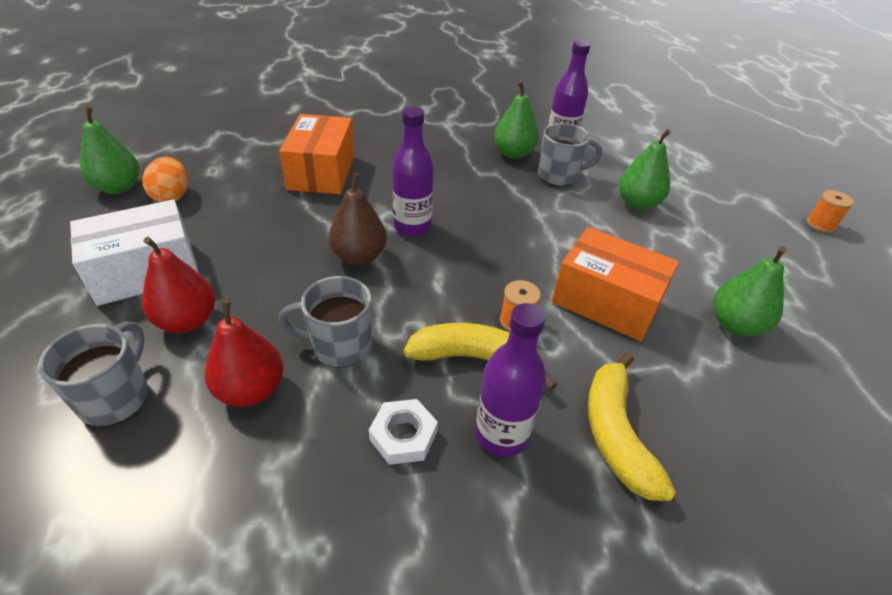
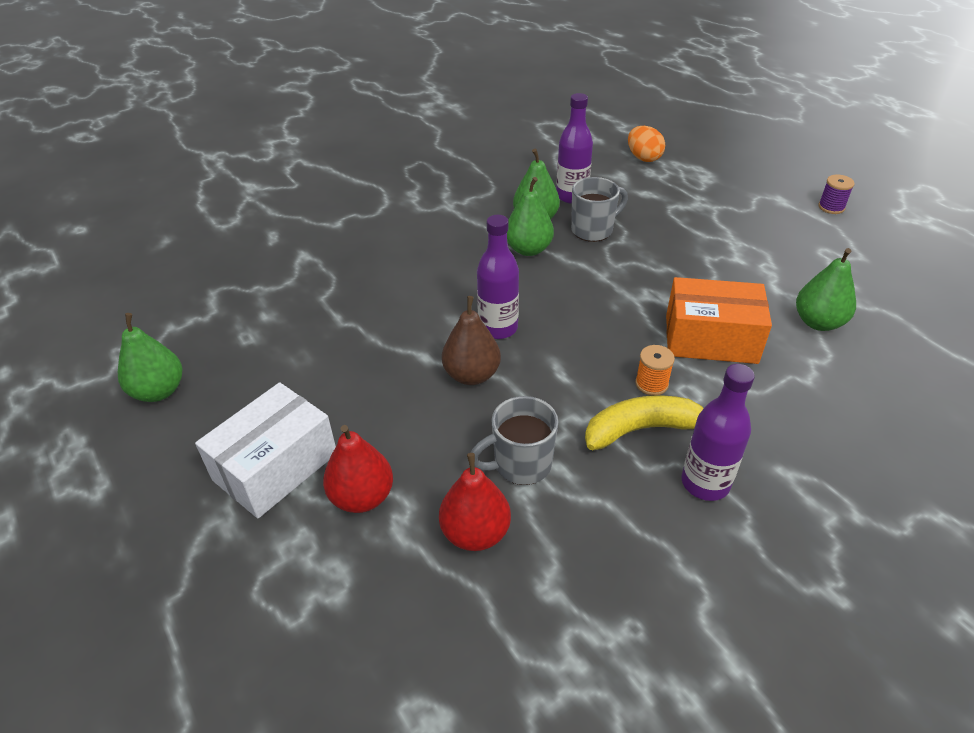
camera: 20 degrees left, 0 degrees up
(116, 397) = (359, 590): grey mug -> none
(172, 196) = (228, 380): orange egg -> orange egg (643, 158)
(322, 172) = (364, 300): orange box -> none
(403, 436) = (631, 516): white nut -> none
(616, 433) = (786, 447): yellow banana -> none
(637, 203) = (677, 236): green pear -> green pear (528, 249)
(820, 224) = (831, 207): orange spool -> purple spool

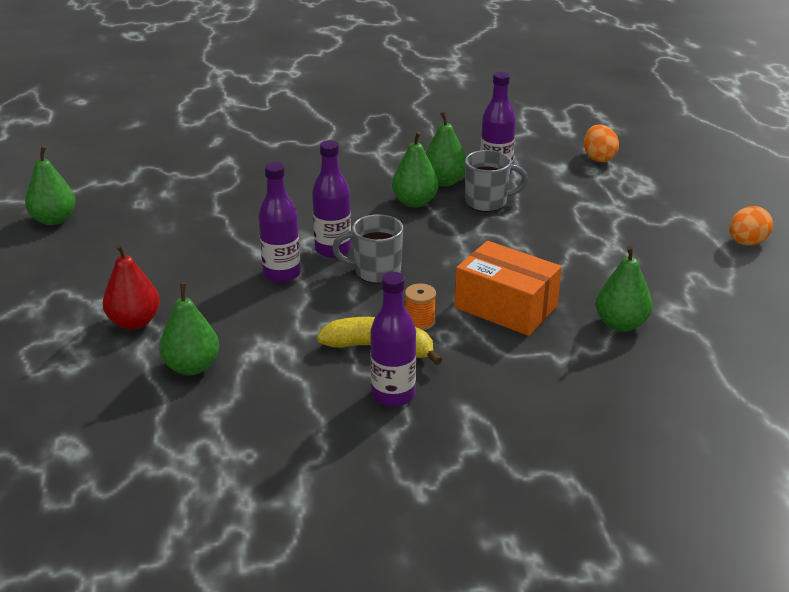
camera: 25 degrees right, 10 degrees down
(275, 467) = (93, 286): white box -> none
(472, 375) = (282, 274): brown pear -> purple bottle
(475, 533) = (192, 367): red pear -> green pear
(520, 464) = (263, 339): grey mug -> grey mug (375, 272)
(831, 207) = (746, 243): purple spool -> orange egg

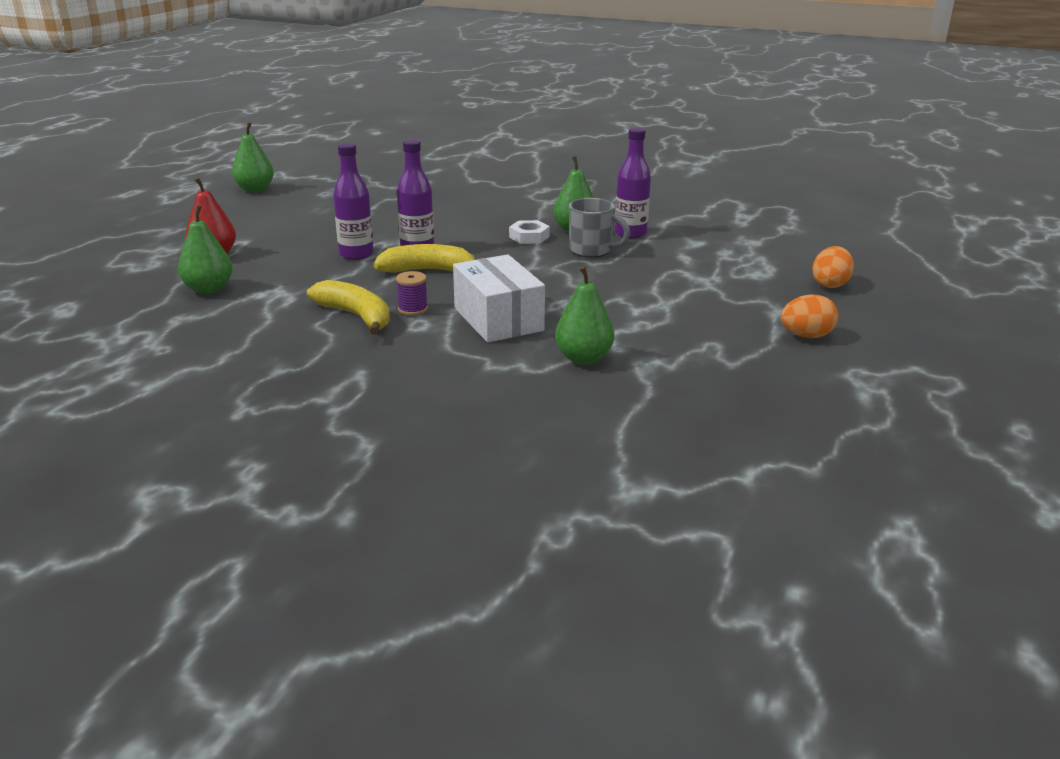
camera: 30 degrees right, 5 degrees down
(375, 272) = (428, 270): grey mug -> yellow banana
(393, 395) = (318, 347): purple bottle -> none
(414, 202) = (529, 237): green pear -> white nut
(420, 321) = (413, 309): orange spool -> purple spool
(506, 307) = (498, 319): orange box -> white box
(599, 158) = (744, 244): orange egg -> orange egg (830, 284)

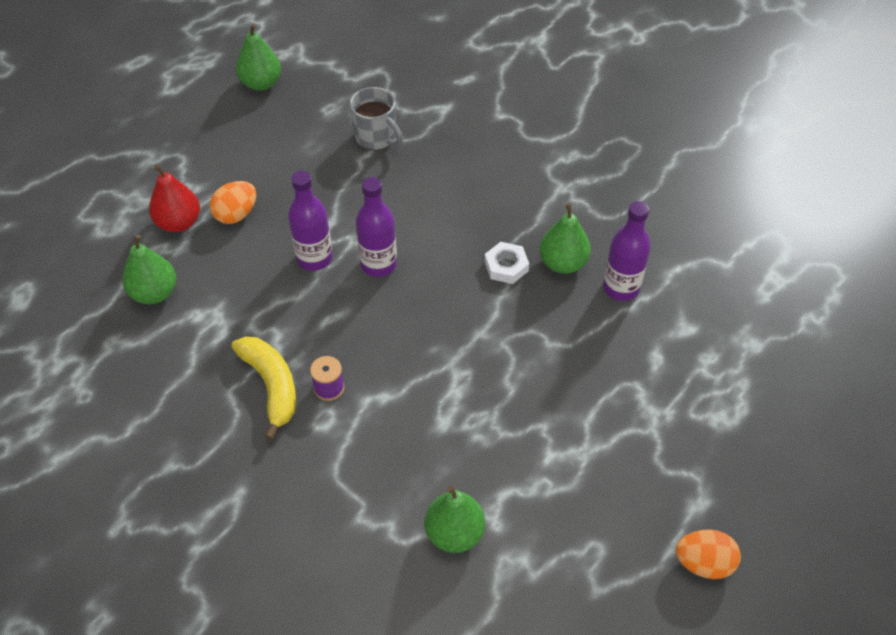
camera: 20 degrees right, 25 degrees up
(428, 270) = (373, 313): yellow banana -> none
(498, 319) = (403, 433): white box -> none
(591, 251) = (560, 316): grey mug -> grey mug (376, 138)
(830, 284) = (791, 465): orange egg -> orange egg (236, 214)

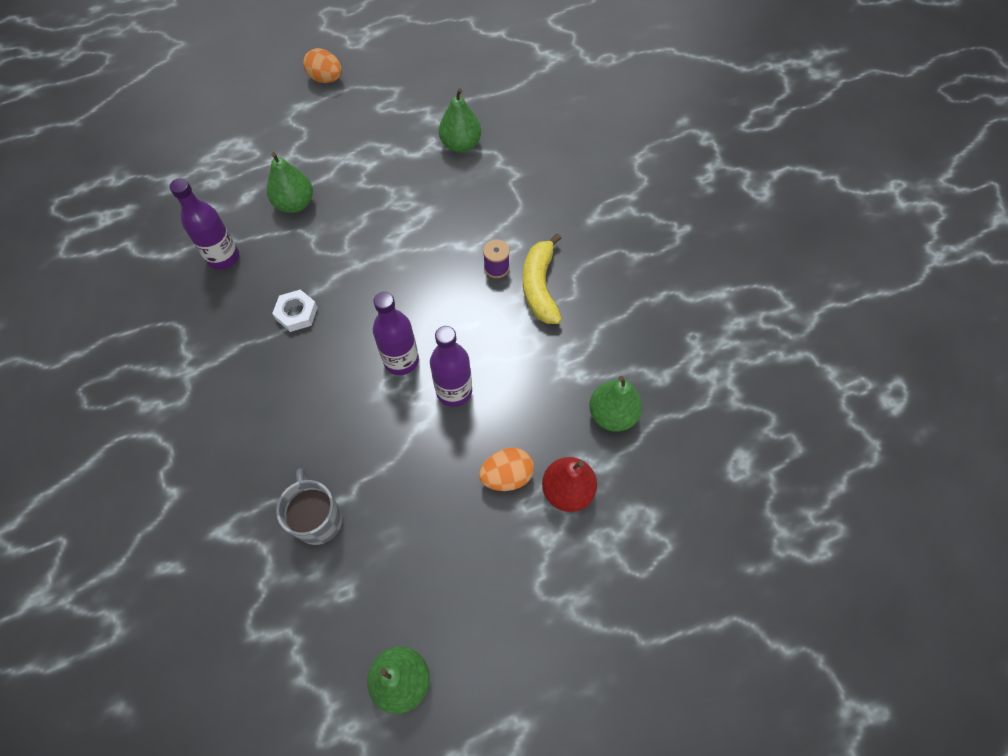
camera: 155 degrees left, 10 degrees up
(563, 263) = (249, 297): green pear -> green pear (295, 204)

